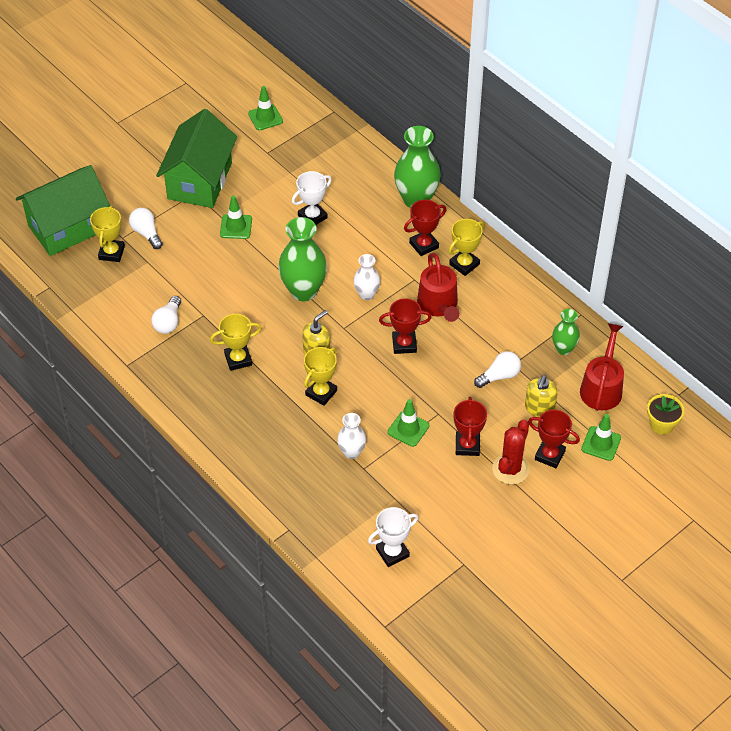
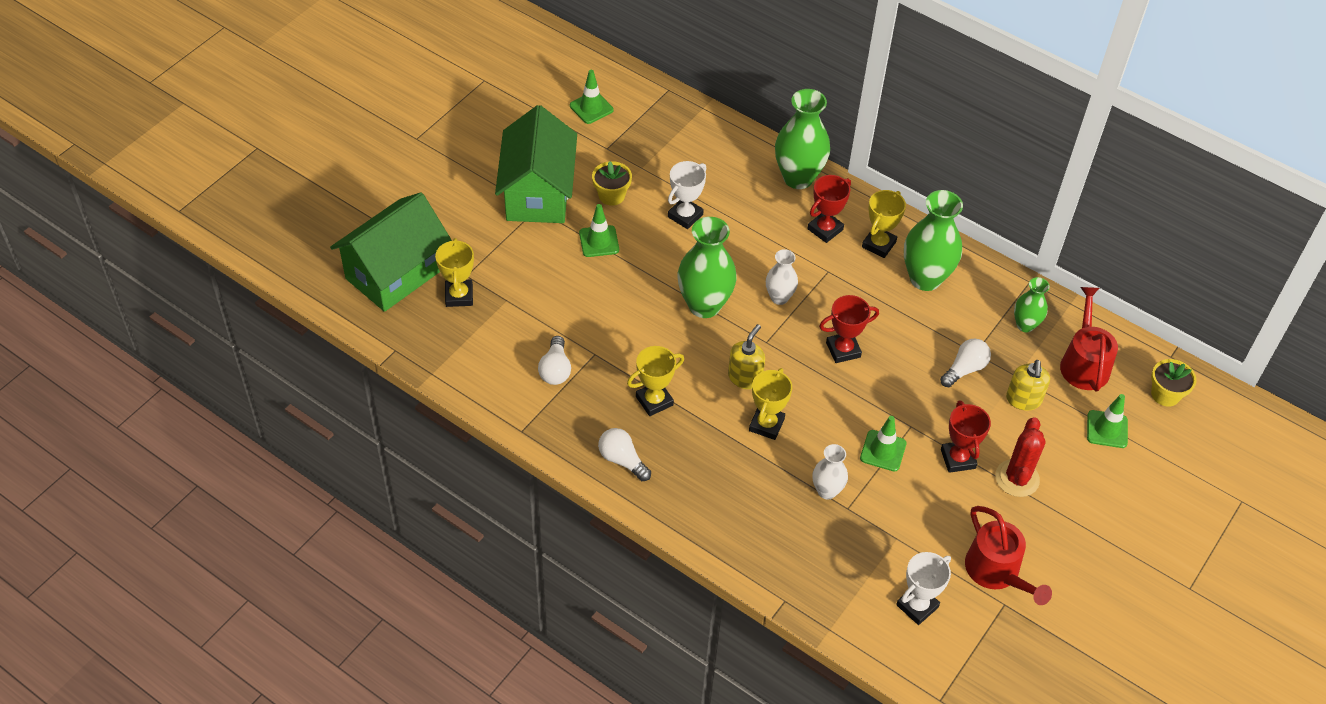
camera: 15 degrees left, 0 degrees up
(146, 233) = (494, 266): white light bulb -> white light bulb (622, 460)
(258, 191) = (611, 195): none -> yellow flower pot
(438, 305) = (866, 297): red watering can -> red watering can (996, 572)
(493, 298) = (925, 278): none -> green vase
(549, 455) = (1055, 453): red trophy -> none

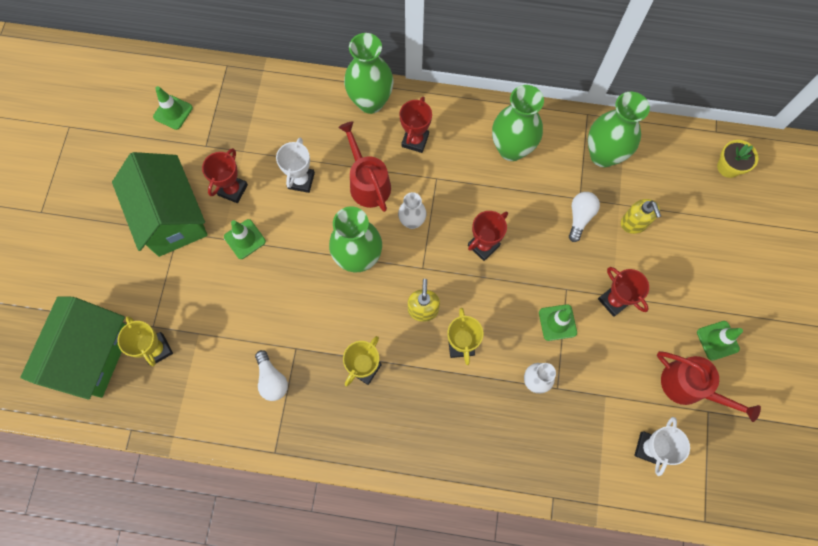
camera: 25 degrees left, 20 degrees up
(611, 195) = (232, 190): yellow flower pot -> red trophy
(622, 460) = (368, 437): white light bulb -> none
(878, 244) = (462, 135): yellow trophy -> none
(1017, 478) = (663, 295): red cactus -> none
(1025, 325) = (603, 155): green vase -> green vase, size x1.79
(1084, 363) = (660, 168): red watering can -> red watering can (368, 183)
(1107, 429) = (704, 219): green traffic cone -> green traffic cone (717, 340)

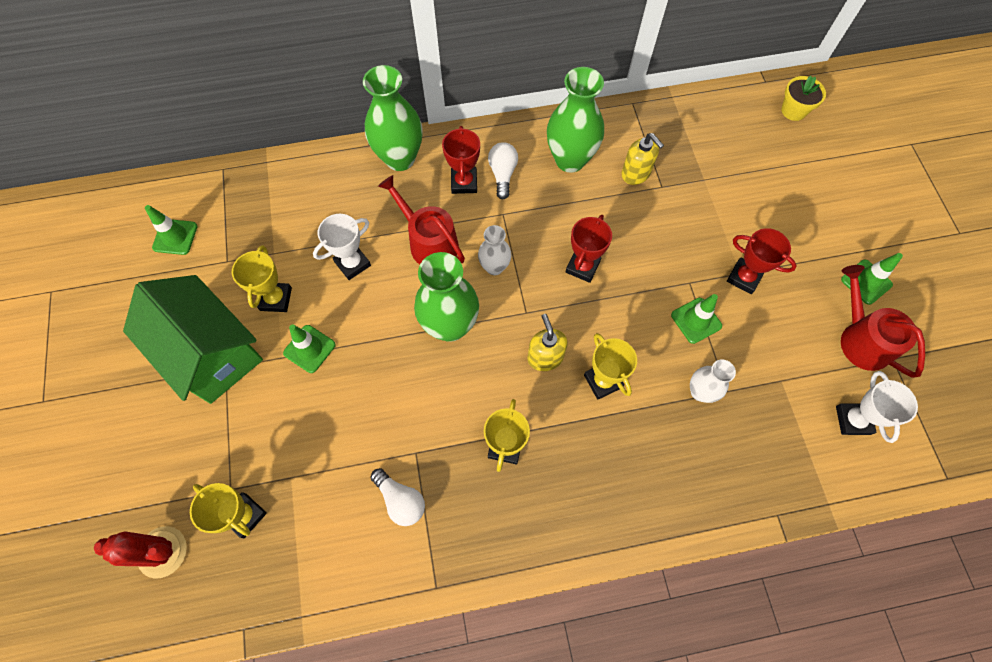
camera: 20 degrees left, 5 degrees down
(92, 354) = (162, 552): green house -> red cactus
(232, 190) = (276, 299): red trophy -> yellow trophy
(301, 180) = (352, 264): white trophy -> white trophy turned 60 degrees clockwise
(580, 217) = (670, 205): white light bulb -> white light bulb (503, 174)
(603, 155) = (666, 137): green vase -> none
(634, 223) = (728, 193): yellow soap dispenser -> yellow soap dispenser (636, 174)
(689, 386) = (861, 339): red watering can -> red watering can turned 135 degrees counterclockwise

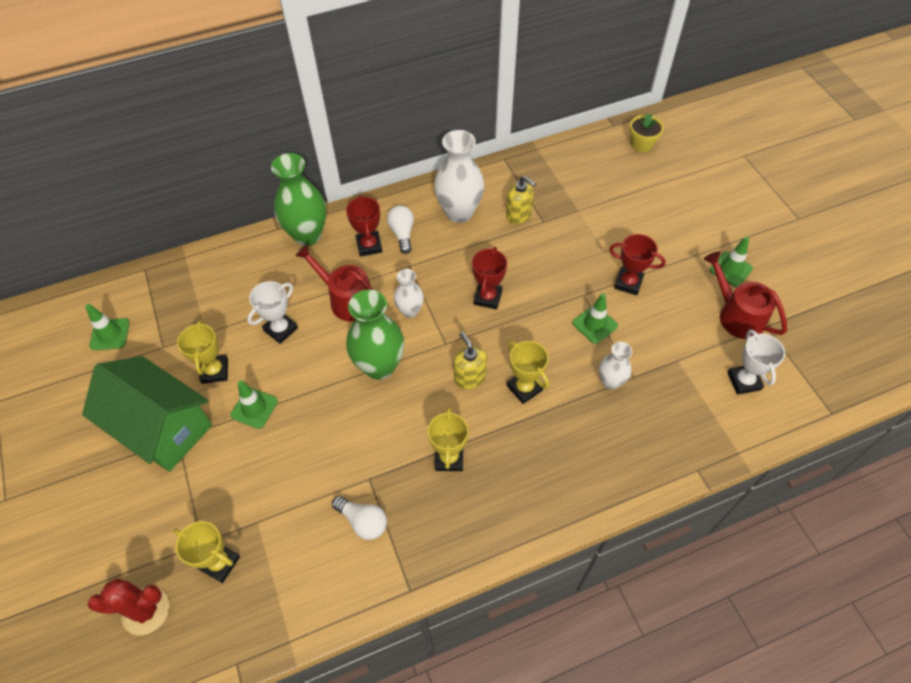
camera: 10 degrees left, 10 degrees down
(570, 160) = (459, 212): green vase -> white vase

